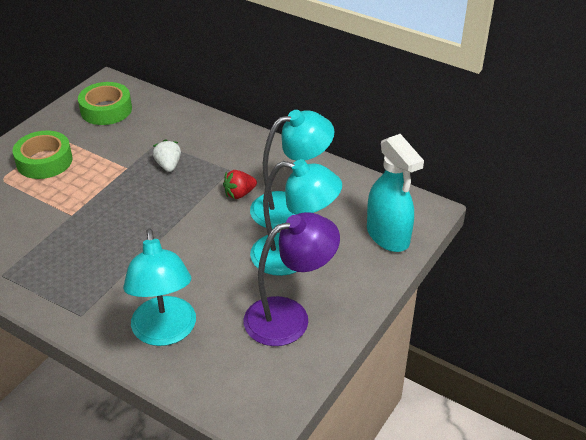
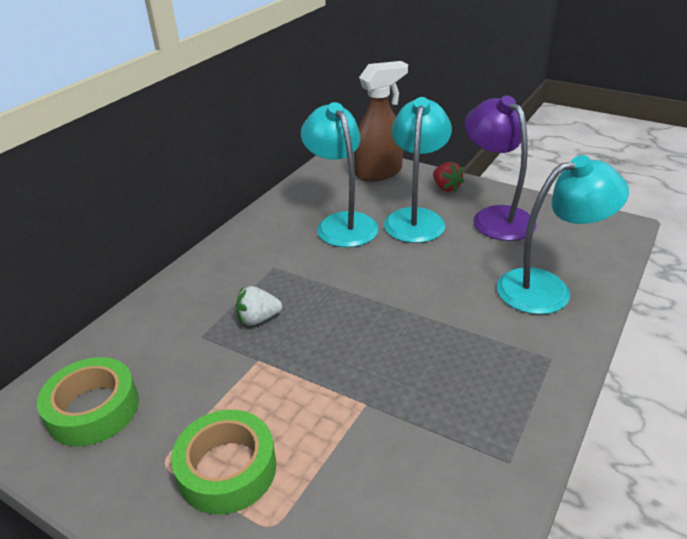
camera: 90 degrees left, 5 degrees down
(239, 194) = (319, 257): red strawberry -> red strawberry (446, 188)
(388, 236) = (379, 172): turquoise spray bottle -> brown spray bottle

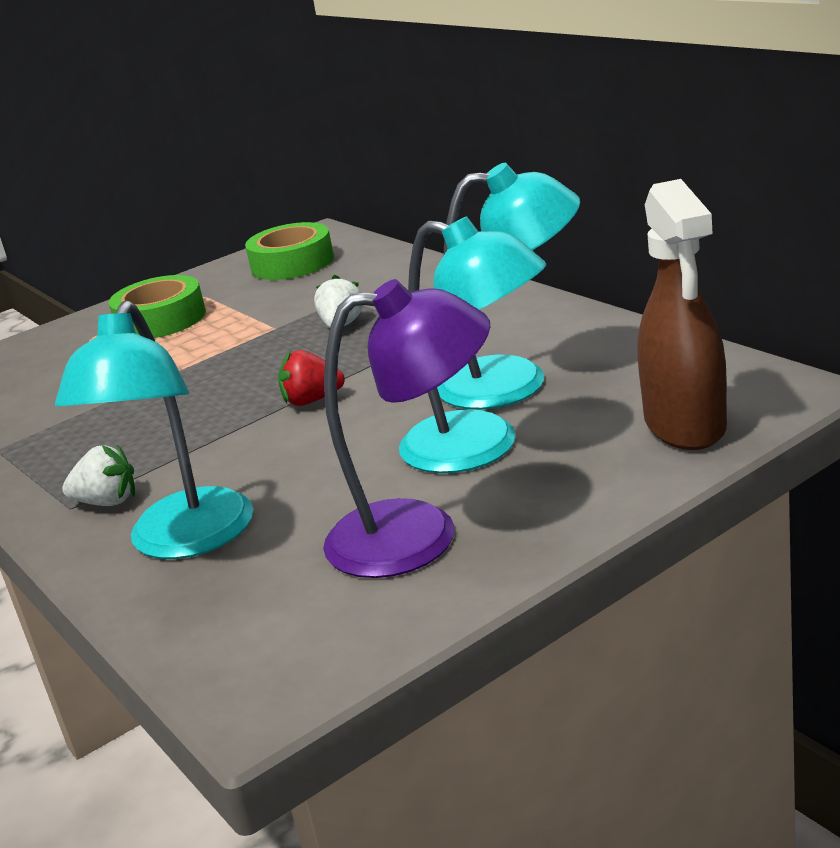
camera: 115 degrees right, 10 degrees down
(446, 188) = (573, 496): red strawberry -> red strawberry (312, 401)
(534, 341) = (107, 502): none -> white strawberry

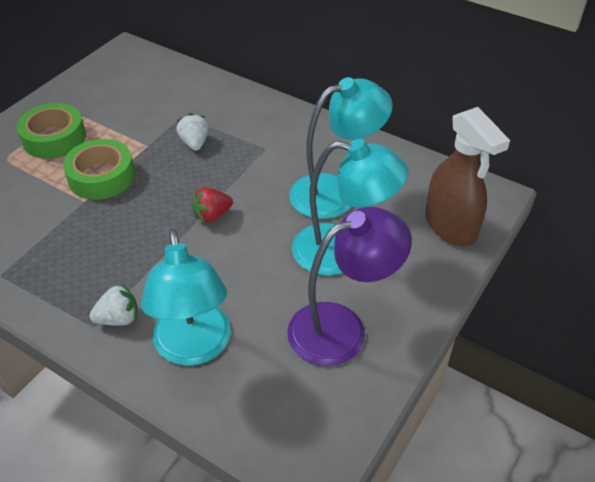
camera: 25 degrees left, 20 degrees up
(292, 263) = (124, 79): green tape -> green tape (101, 176)

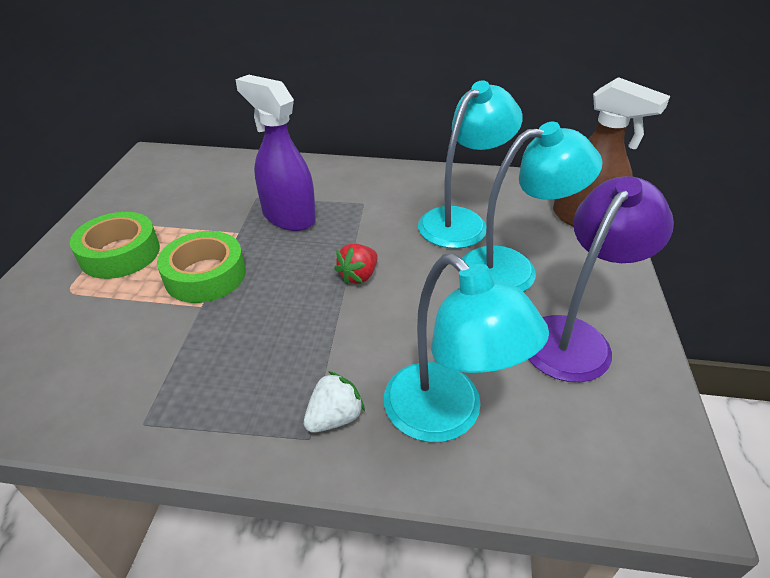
camera: 25 degrees left, 5 degrees down
(194, 143) = (288, 217): white strawberry -> purple spray bottle

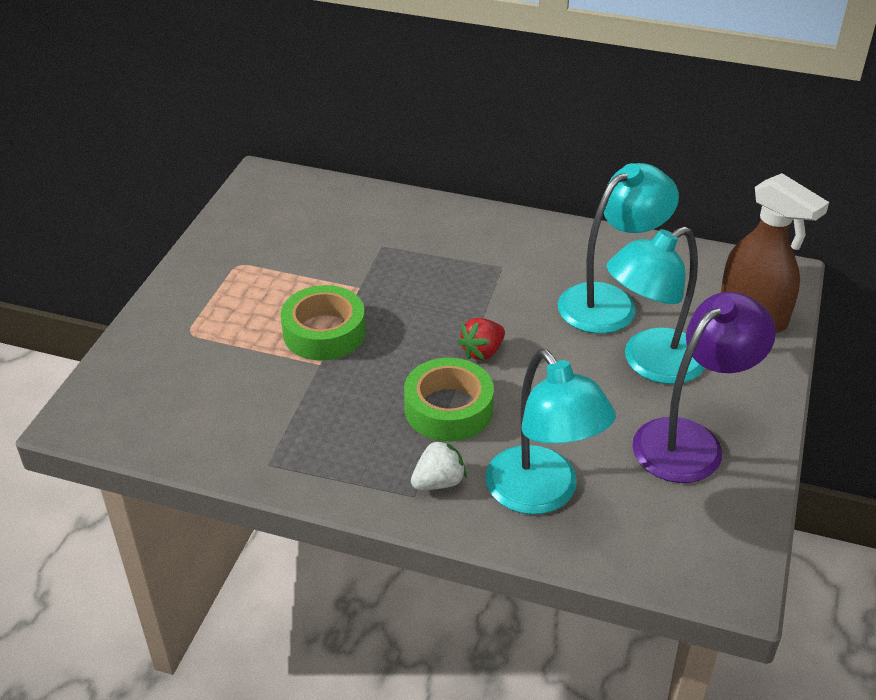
camera: 10 degrees right, 0 degrees up
(120, 253) = (237, 298): green tape -> green tape (448, 409)
(288, 217) = (415, 274): purple spray bottle -> none
(513, 269) = (650, 363): turquoise lamp -> turquoise lamp turned 150 degrees clockwise

